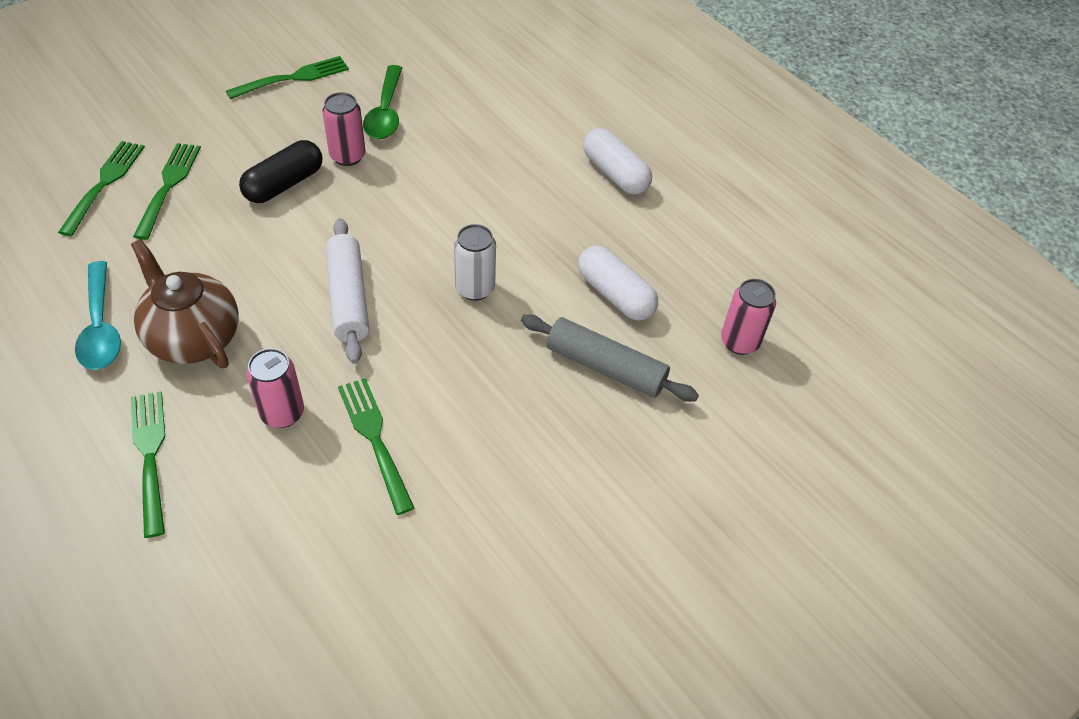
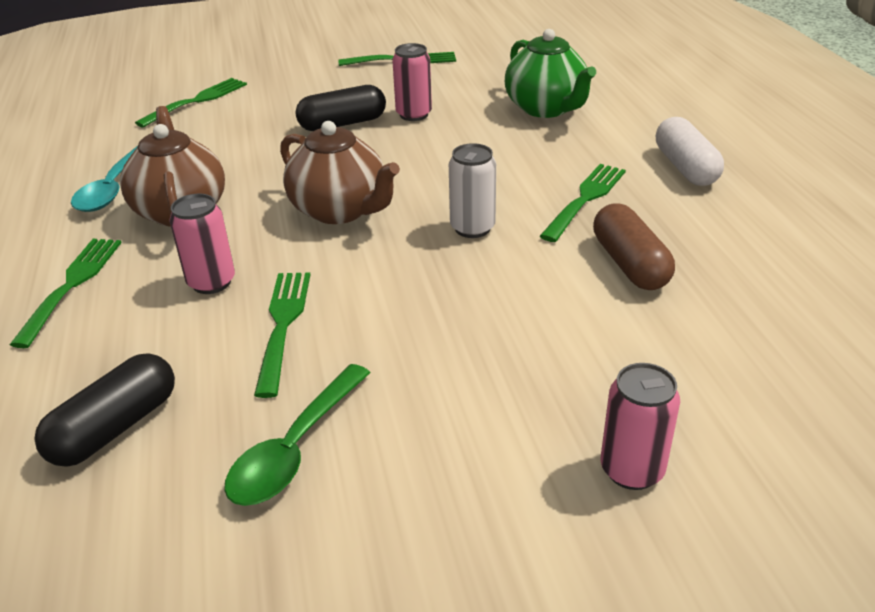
camera: 30 degrees right, 15 degrees down
(168, 186) = (245, 110): green fork -> green fork (585, 199)
(301, 581) = (115, 427): none -> black capsule
(348, 298) = (340, 210): white rolling pin -> brown teapot
(385, 112) = (470, 92): green spoon -> green spoon (295, 449)
(468, 122) = (546, 108): none -> green teapot
(605, 367) = (580, 325): grey rolling pin -> none
(615, 295) = (630, 264): white capsule -> brown capsule
(739, 342) = (772, 340): pink can -> pink can (632, 470)

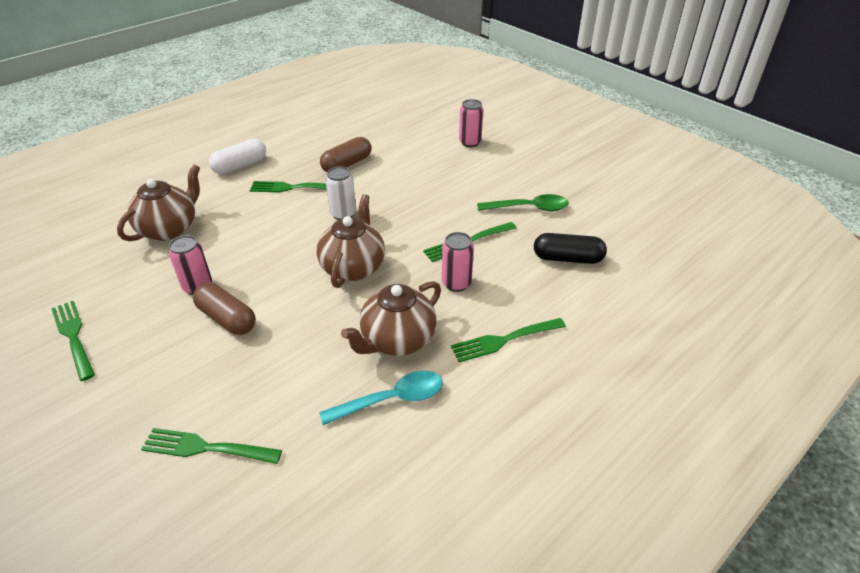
camera: 120 degrees left, 5 degrees up
(343, 124) = (227, 318): black capsule -> brown capsule
(546, 108) = (169, 229): green teapot -> brown teapot

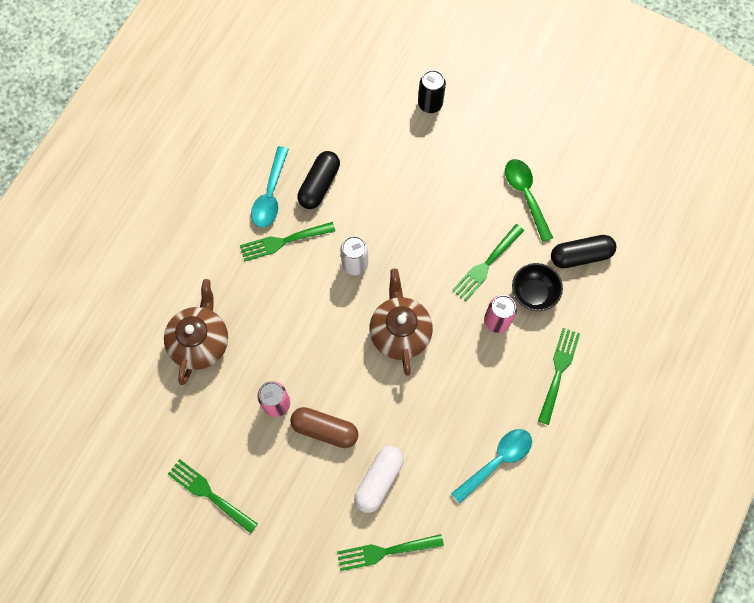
camera: 20 degrees left, 30 degrees up
(240, 166) = (209, 224): white capsule -> white capsule (379, 480)
(302, 161) = (270, 195): none -> turquoise spoon
(347, 164) = (319, 185): brown capsule -> black capsule
(397, 340) = (475, 402): brown teapot -> none
(470, 142) = (430, 104): pink can -> black can
(504, 340) = (558, 371): green fork -> green fork turned 150 degrees clockwise
(505, 273) = (533, 293): none -> black bowl
(529, 208) = (525, 195): green spoon -> green spoon turned 90 degrees counterclockwise

